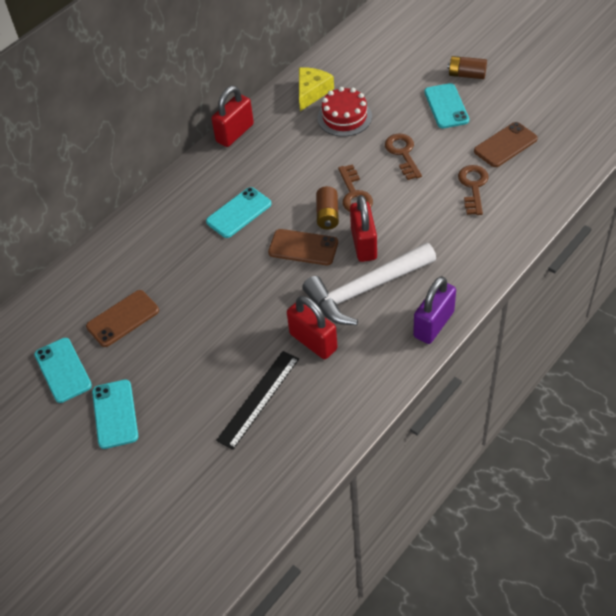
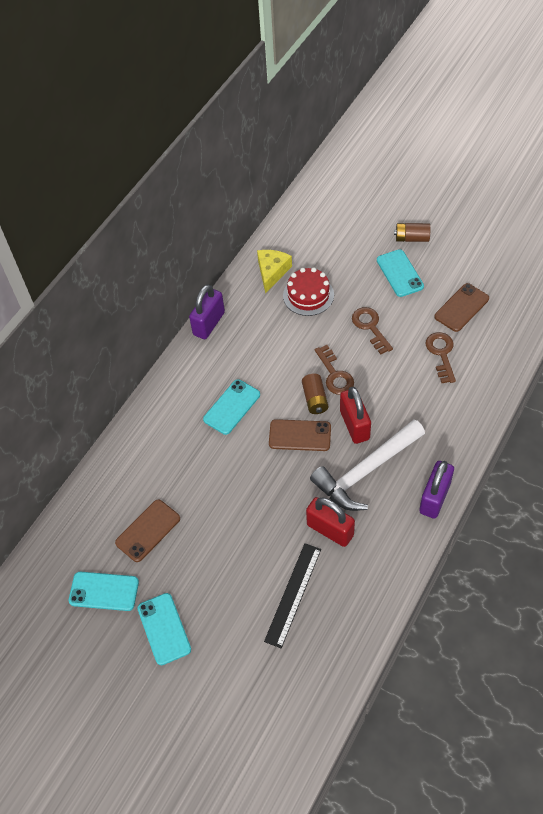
camera: 10 degrees left, 5 degrees up
(63, 370) = (104, 591): turquoise phone -> turquoise phone turned 45 degrees counterclockwise
(235, 133) = (209, 323): red padlock -> purple padlock

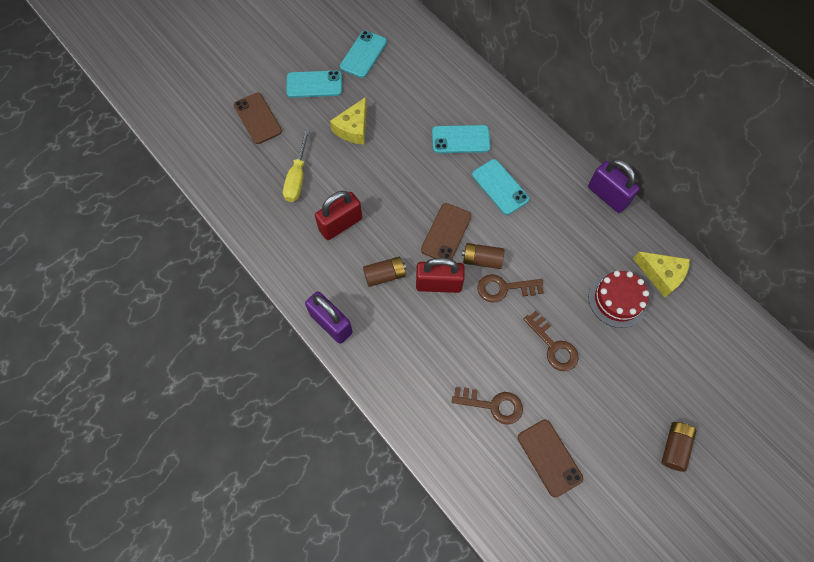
camera: 105 degrees right, 10 degrees up
(148, 530) = (402, 94): brown phone -> brown phone (257, 118)
(210, 562) = (353, 128): none -> yellow cheese
(293, 594) = (297, 177): black ruler -> yellow screwdriver
(366, 471) = (385, 275): white hammer -> brown battery
(370, 327) = (553, 346): brown key -> brown key turned 60 degrees clockwise
(399, 273) = (622, 409): turquoise phone -> turquoise phone (460, 139)

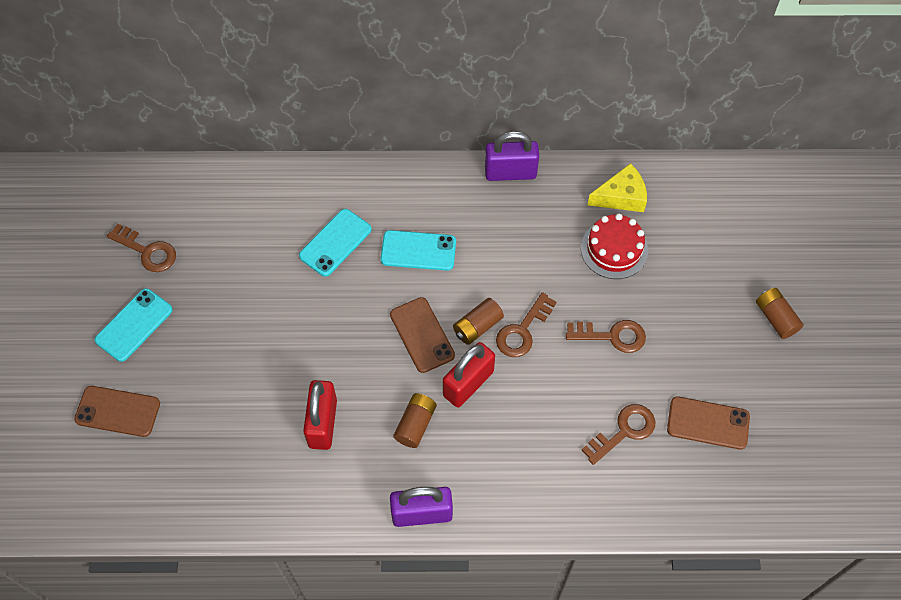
camera: 50 degrees left, 5 degrees down
(297, 177) = (229, 424): yellow screwdriver -> none
(353, 128) = (225, 328): yellow cheese -> none
(363, 54) = (147, 251): turquoise phone -> brown key

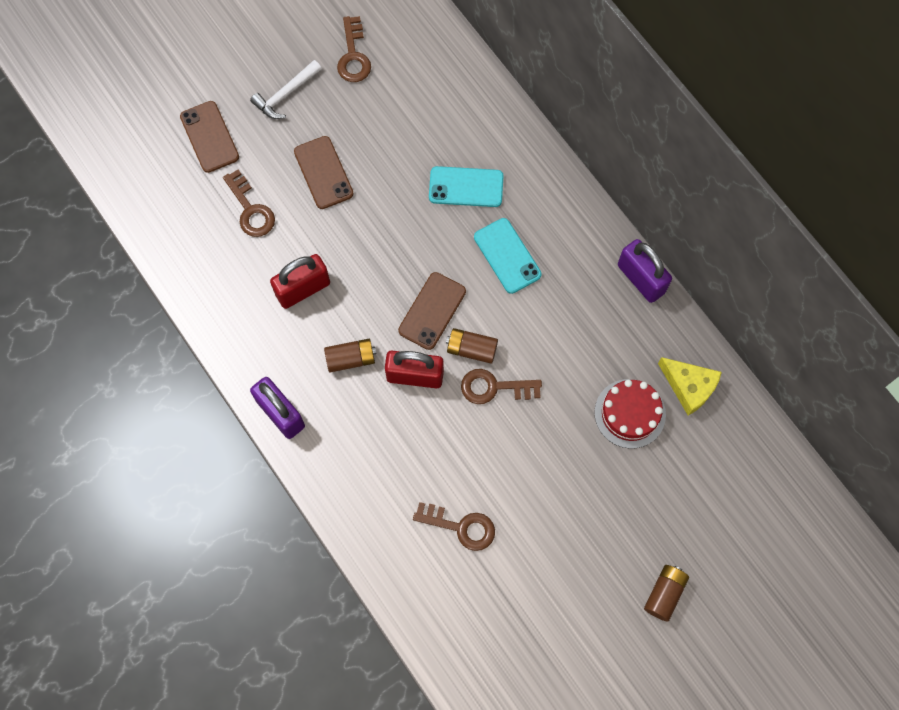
camera: 55 degrees right, 10 degrees up
(134, 325) = (285, 94): turquoise phone -> white hammer
(612, 336) = (543, 463): brown key -> brown key (250, 209)
(708, 423) = (518, 592): brown phone -> brown phone (323, 173)

